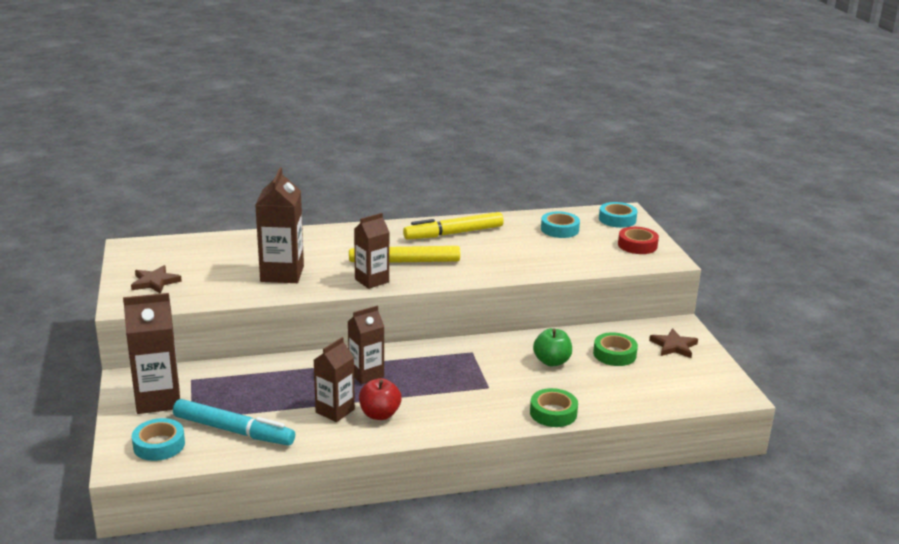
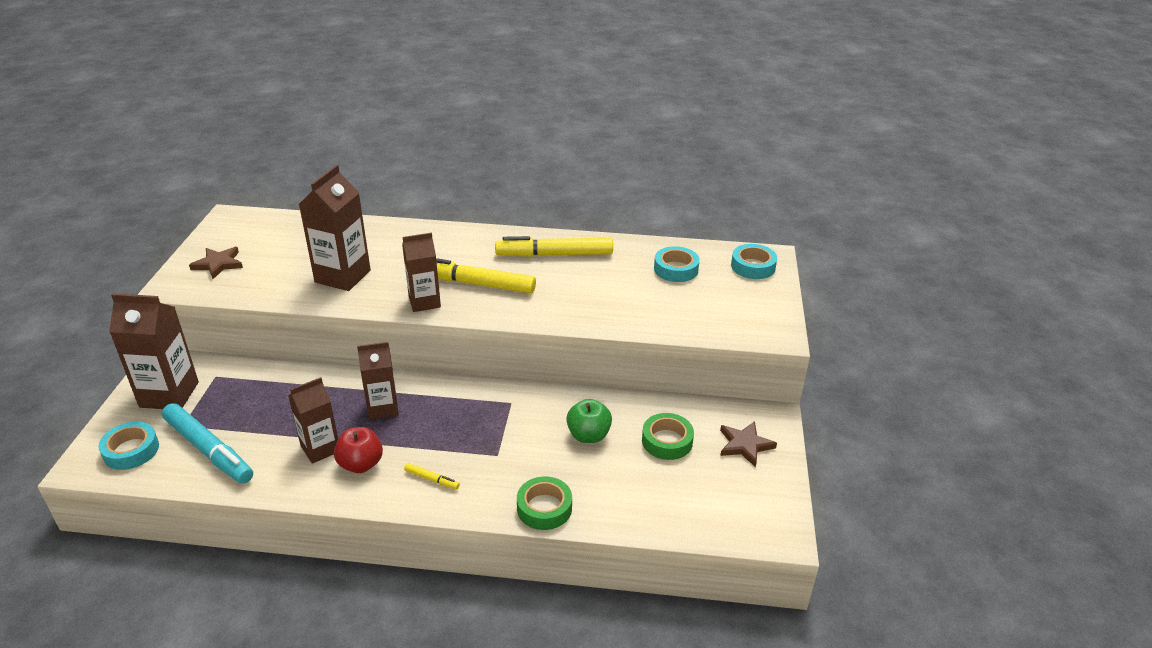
camera: 20 degrees right, 10 degrees up
(448, 413) = (431, 479): none -> yellow marker
(637, 245) = (753, 307): red tape -> none

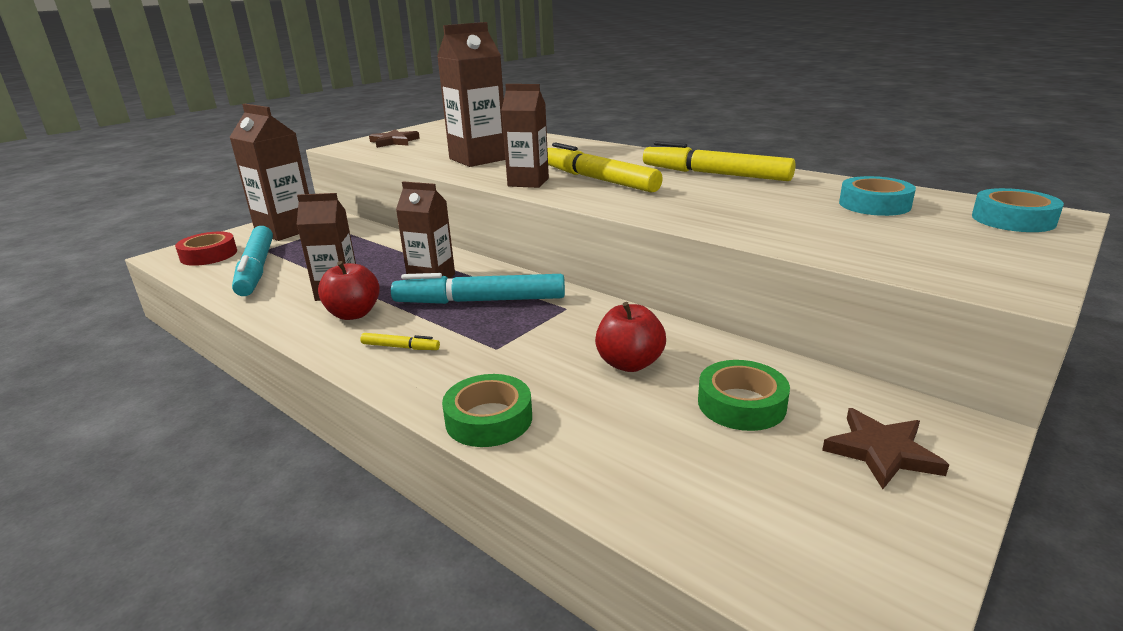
camera: 35 degrees right, 10 degrees down
(131, 450) = (209, 255): turquoise tape -> red tape
(431, 479) = (400, 347): yellow marker -> yellow marker turned 45 degrees counterclockwise
(444, 417) = (480, 301): none -> turquoise marker
(588, 435) = (629, 363): green apple -> red apple

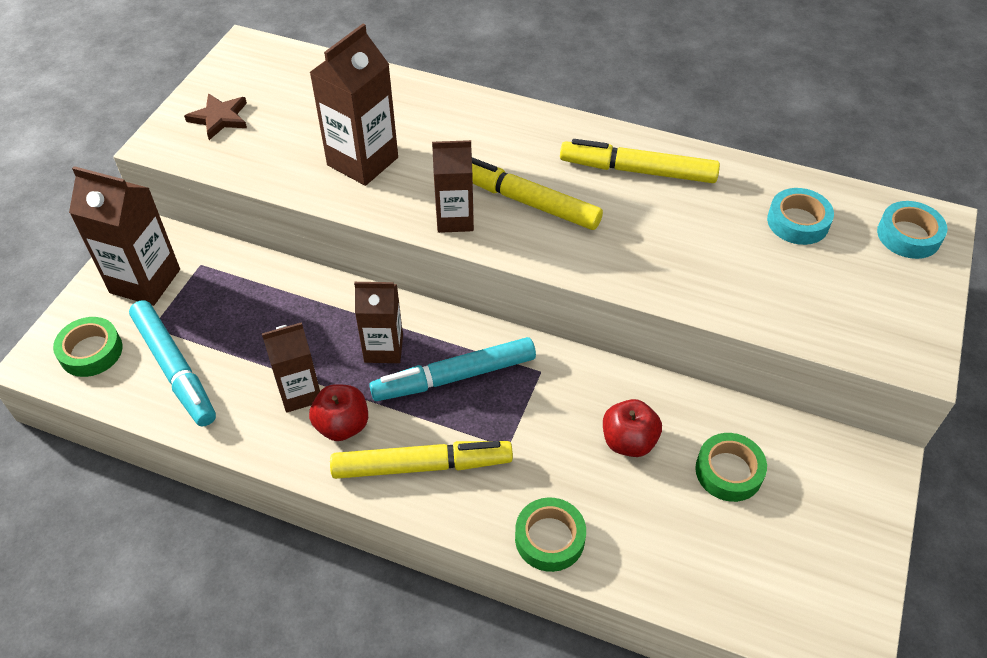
camera: 20 degrees left, 25 degrees up
(209, 255) = (91, 351): red tape -> green tape
(400, 347) = (421, 465): yellow marker -> yellow marker, size x2.36
(881, 451) = (832, 499): brown star -> none

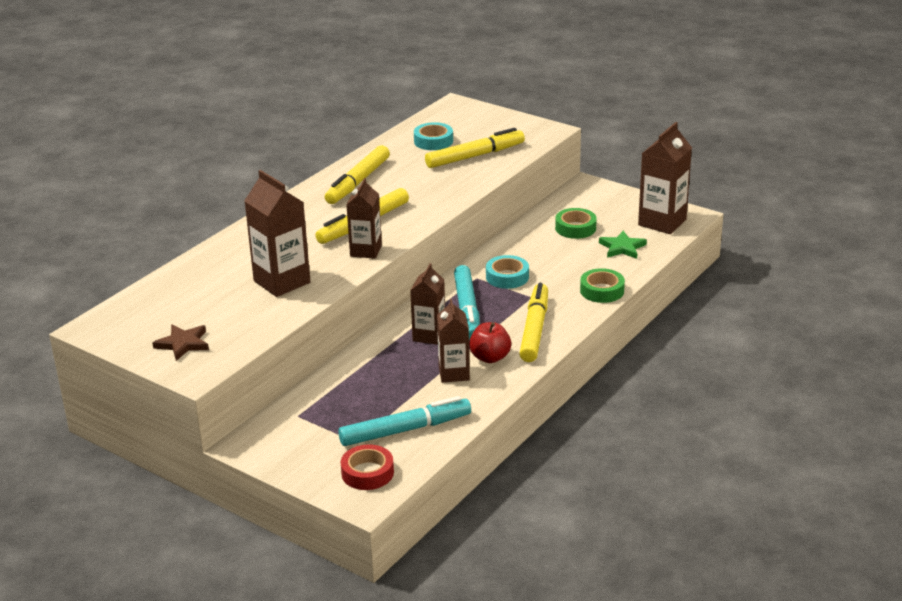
camera: 75 degrees left, 20 degrees down
(91, 351) = (367, 473): green tape -> red tape
(145, 281) = (301, 444): brown carton -> brown carton (662, 222)
(628, 441) = (543, 255): red apple -> none
(692, 549) = (622, 247): none -> green star
(774, 278) = (474, 156): none -> yellow marker
(908, 235) = (461, 114): turquoise tape -> turquoise tape (507, 277)

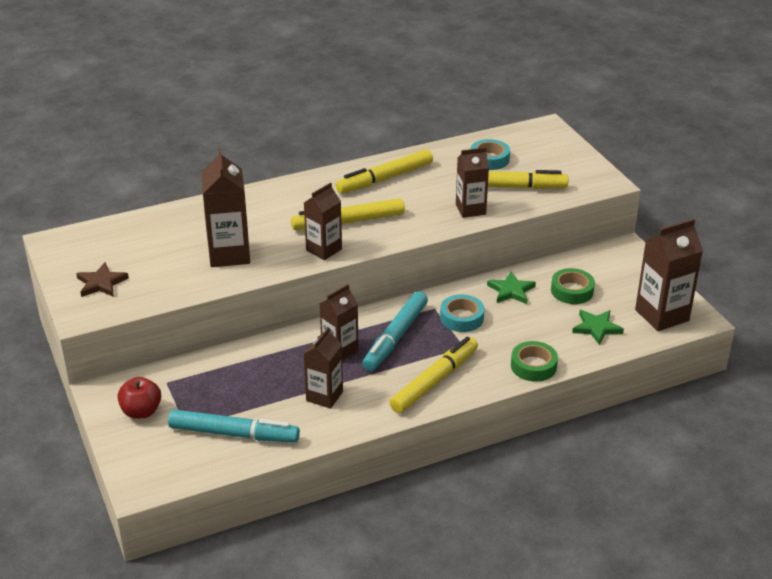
camera: 30 degrees right, 5 degrees up
(367, 473) = (166, 461): red tape -> none
(459, 182) = (470, 209): none -> brown carton
(490, 357) = (369, 393): red apple -> red apple (141, 411)
(526, 244) = (511, 290): none -> green star

